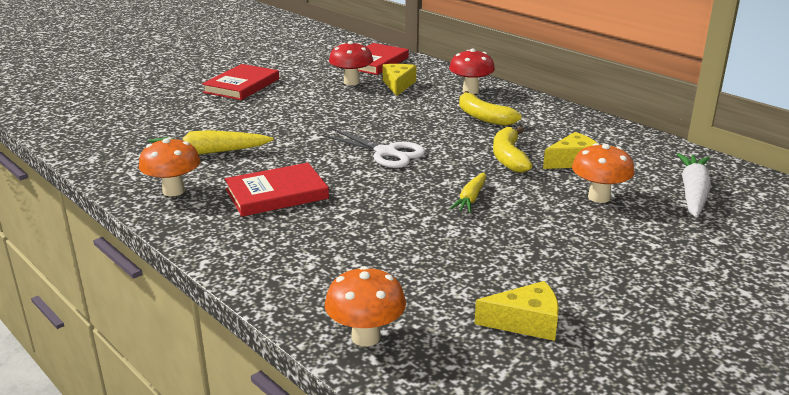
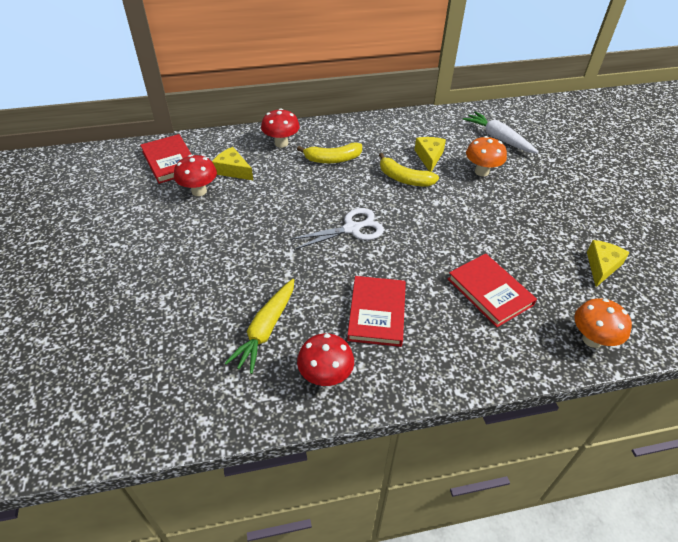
camera: 60 degrees left, 20 degrees up
(173, 191) = (325, 376): orange mushroom -> red mushroom
(242, 86) = (131, 257): red book -> red book (489, 292)
(471, 199) = (450, 221): yellow carrot -> none

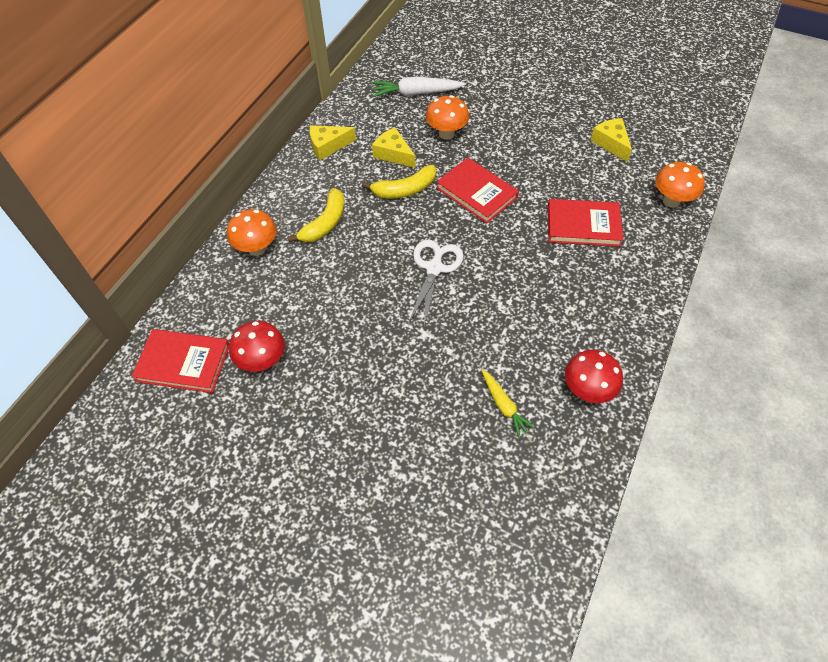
camera: 50 degrees left, 10 degrees up
(233, 170) = (259, 314): yellow cheese -> yellow cheese (328, 146)
(266, 329) = (504, 406): yellow carrot -> yellow carrot, size x0.63
(281, 143) = (257, 248): red mushroom -> orange mushroom
(376, 313) = (547, 313): red book -> red book (476, 193)

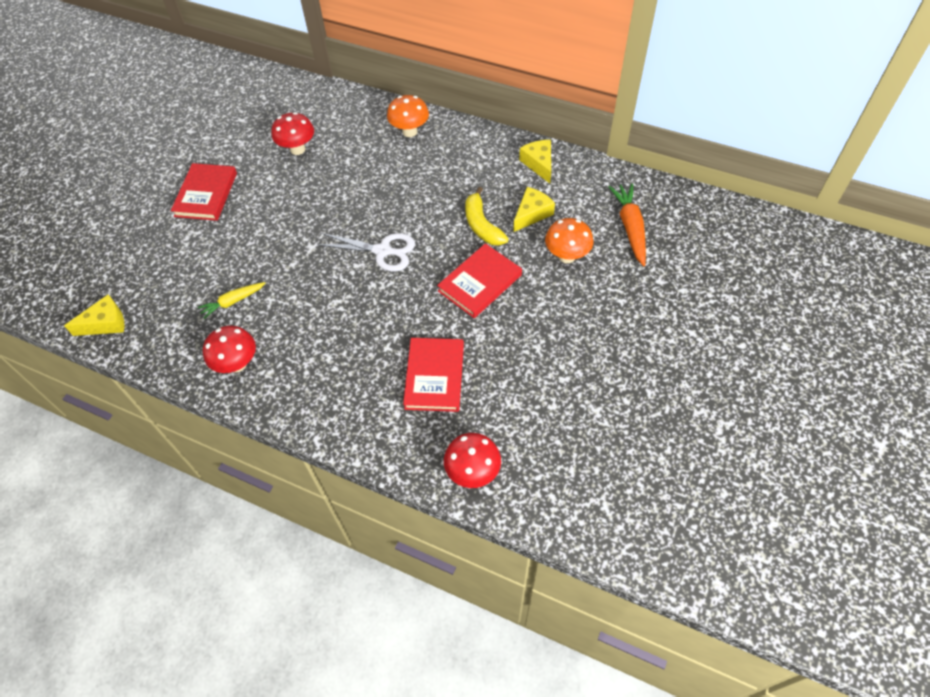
camera: 90 degrees right, 0 degrees up
(183, 363) = (302, 107): red book -> red book (206, 194)
(325, 223) = (438, 171): yellow banana -> none
(416, 93) = (630, 228): white carrot -> orange carrot
(611, 143) = (568, 417): yellow cheese -> yellow cheese (105, 323)
(671, 201) = (473, 472): orange mushroom -> red mushroom

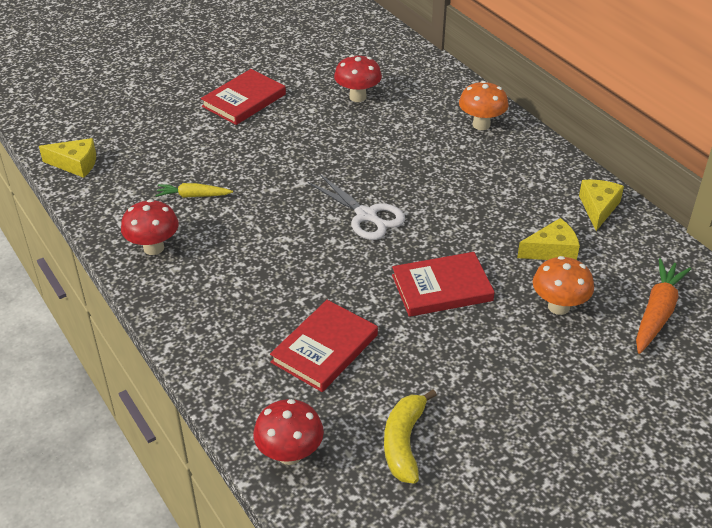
camera: 30 degrees right, 15 degrees down
(482, 225) = (488, 237): yellow banana -> yellow banana (404, 442)

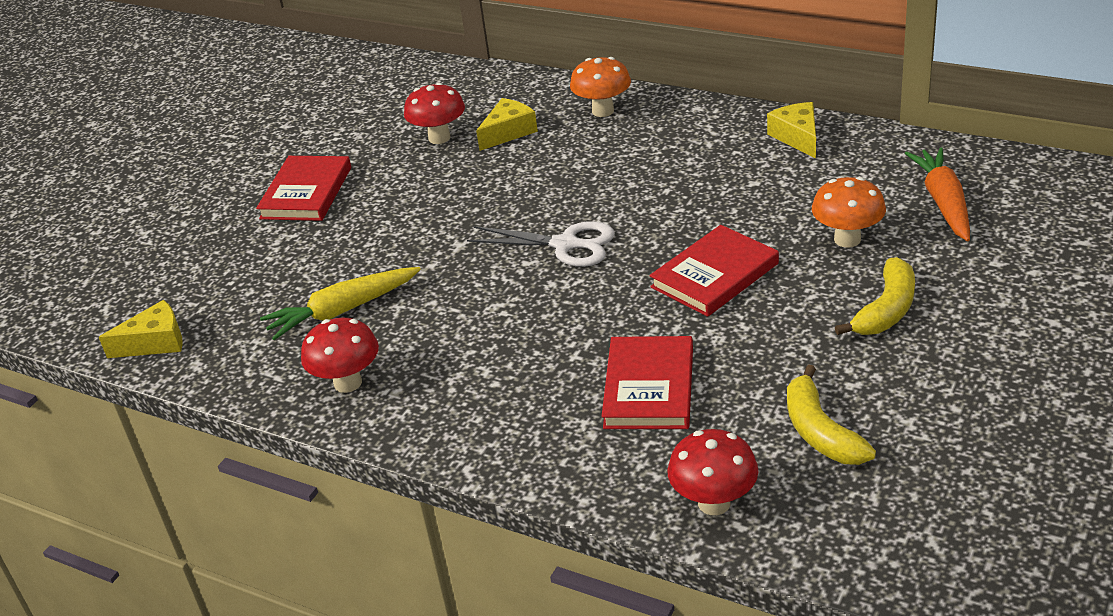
camera: 25 degrees left, 5 degrees down
(193, 196) = (343, 311): yellow carrot -> yellow carrot, size x1.59
(534, 376) = (886, 310): none -> yellow banana
(551, 250) = (790, 193): yellow cheese -> yellow cheese (508, 132)

